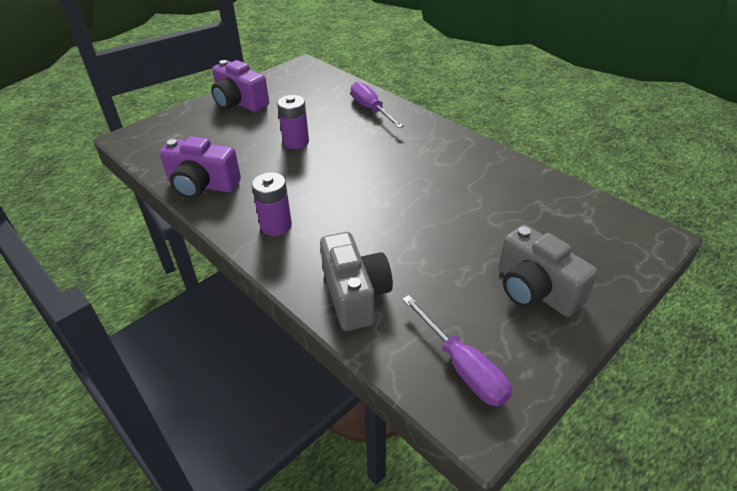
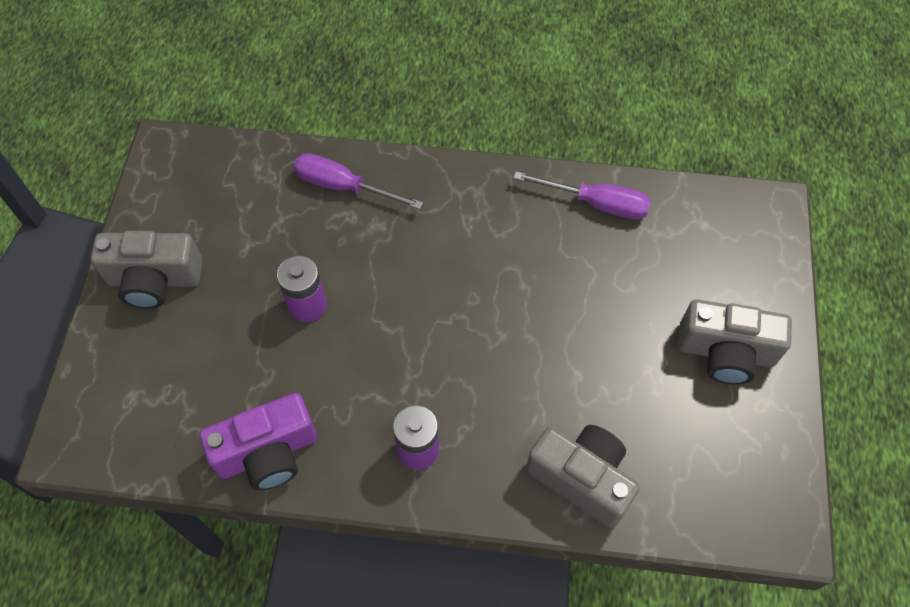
camera: 40 degrees left, 20 degrees up
(239, 102) = (154, 280): purple camera -> grey camera
(462, 367) = (734, 485): purple screwdriver -> purple screwdriver (596, 203)

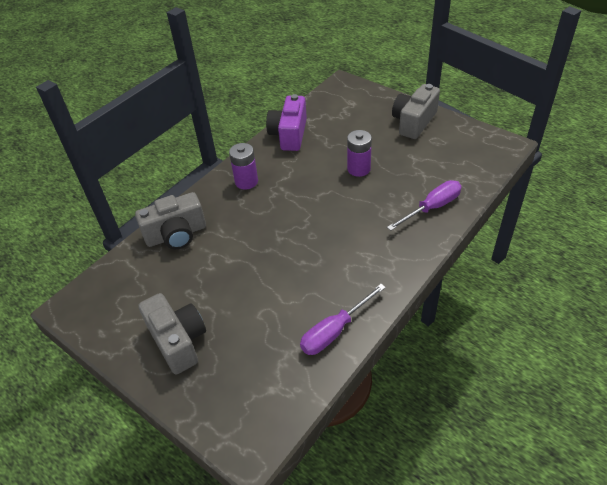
camera: 125 degrees right, 15 degrees down
(725, 352) = (178, 341): grey camera -> grey camera turned 105 degrees clockwise

